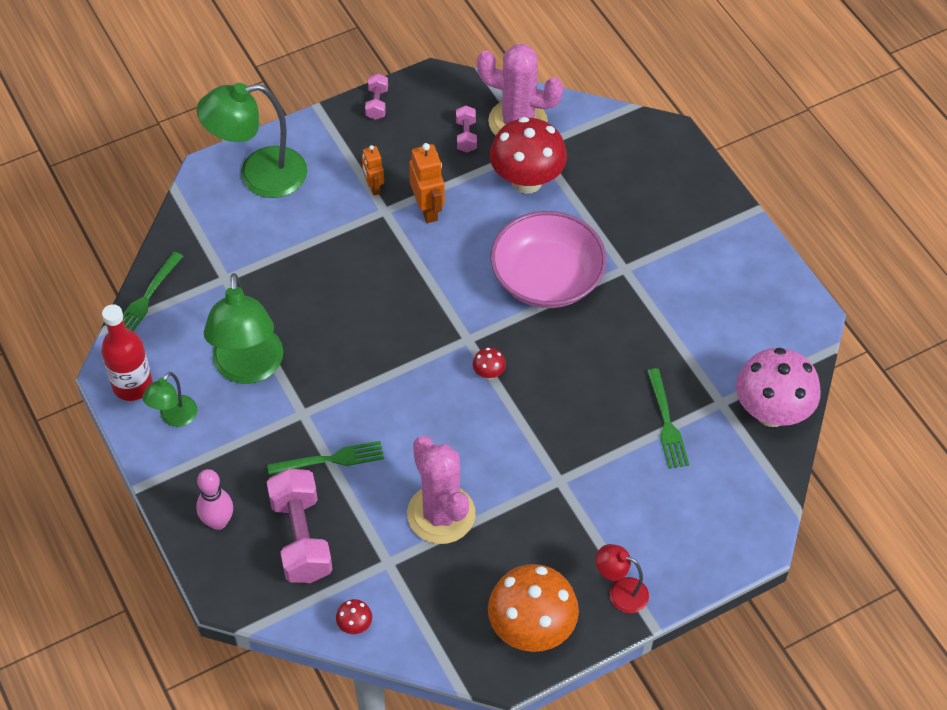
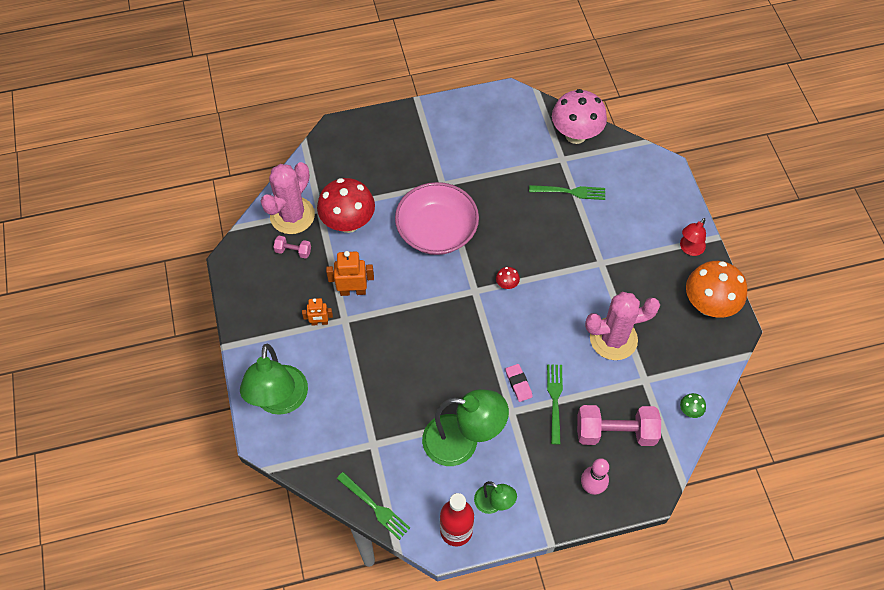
camera: 75 degrees left, 5 degrees up
(344, 414) = (518, 384): none -> pink eraser
(355, 625) = (690, 411): red mushroom -> green mushroom
(377, 104) = (239, 303): pink dumbbell -> none

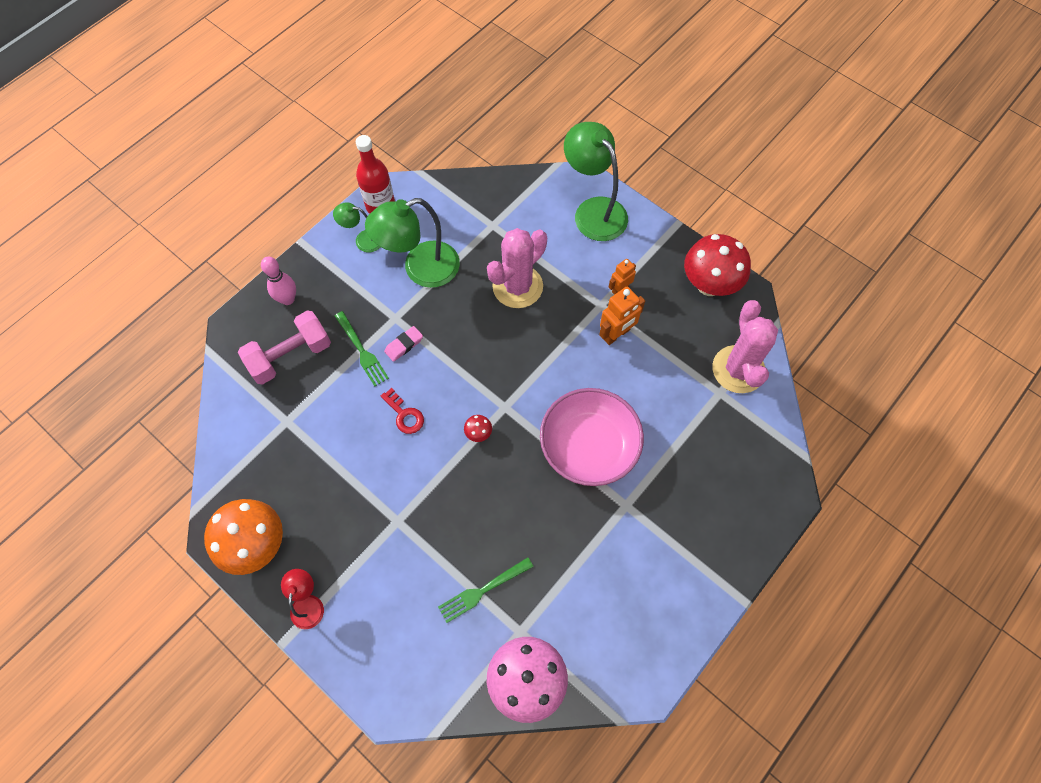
camera: 145 degrees right, 5 degrees up
(293, 251) = (703, 336): pink dumbbell -> none
(348, 223) = (680, 397): red mushroom -> red mushroom (709, 285)
(375, 507) = (455, 185): green fork -> none
(518, 384) = (404, 345): pink eraser -> pink eraser turned 75 degrees counterclockwise
(552, 330) = (404, 415): none -> red key
(613, 339) = (339, 443): pink cactus -> pink cactus (517, 286)
(690, 411) = (228, 418): green mushroom -> none

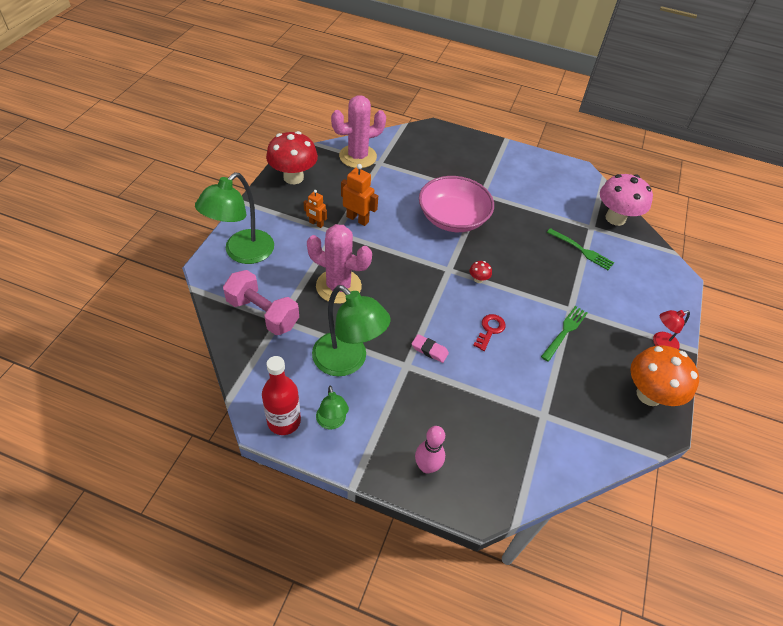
camera: 115 degrees left, 15 degrees down
(290, 356) = (484, 438): pink dumbbell -> pink dumbbell (263, 313)
(362, 351) = (450, 380): green fork -> green fork (565, 331)

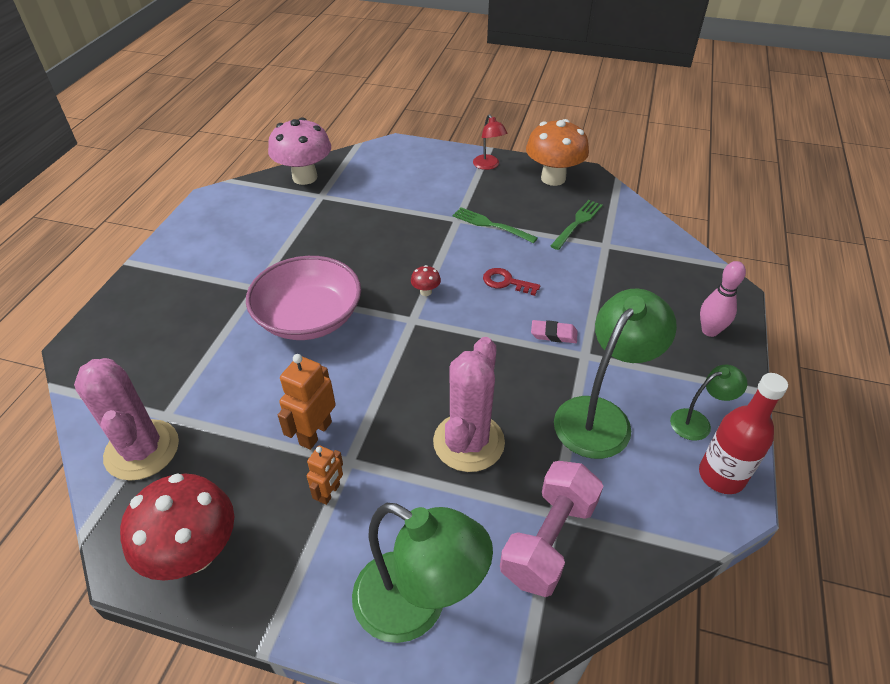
camera: 90 degrees left, 5 degrees down
(429, 350) = (553, 334): pink eraser -> pink eraser turned 75 degrees clockwise
(582, 250) = (362, 205): green fork -> green fork (577, 223)

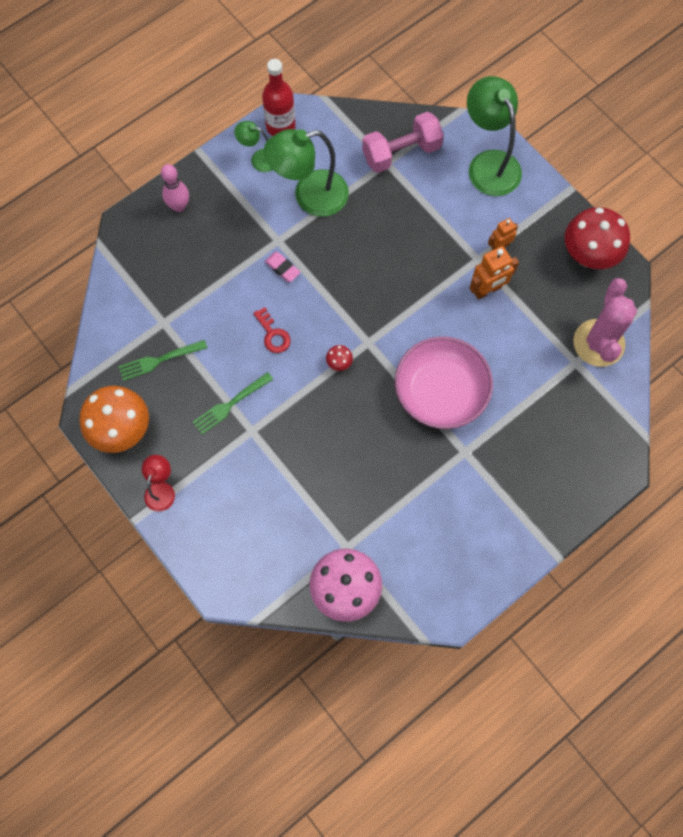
camera: 145 degrees left, 25 degrees up
(468, 442) = (400, 228): pink cactus -> none
(491, 225) = (230, 404): green fork -> green fork turned 75 degrees clockwise

